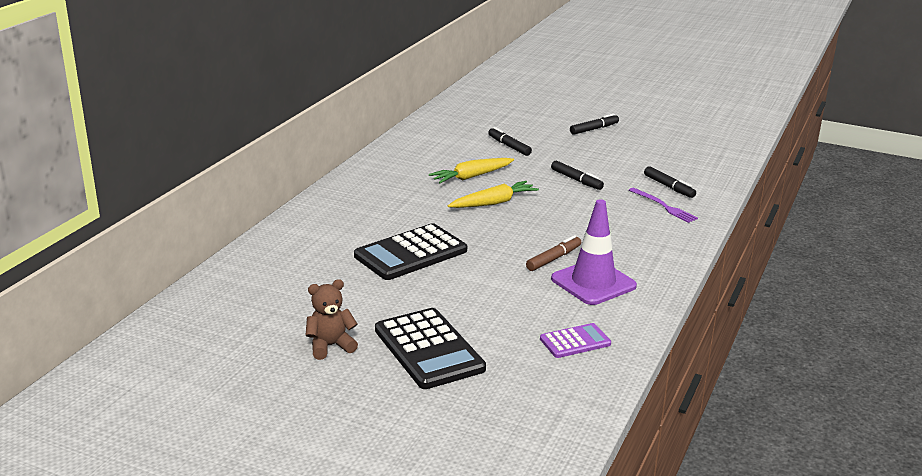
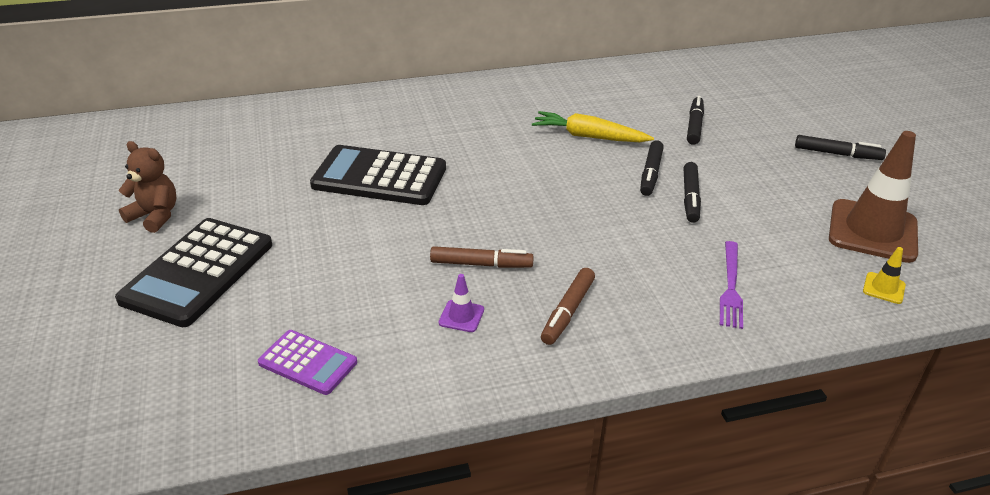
camera: 50 degrees right, 10 degrees up
(493, 203) = (552, 173): yellow carrot -> none
(593, 282) = (461, 316): purple traffic cone -> purple traffic cone, size x0.42
(628, 253) = (567, 312): none -> brown marker
(668, 155) = (872, 231): none -> brown traffic cone
(669, 187) = (789, 268): black marker -> black marker (650, 174)
(711, 175) = (883, 288): none -> yellow traffic cone

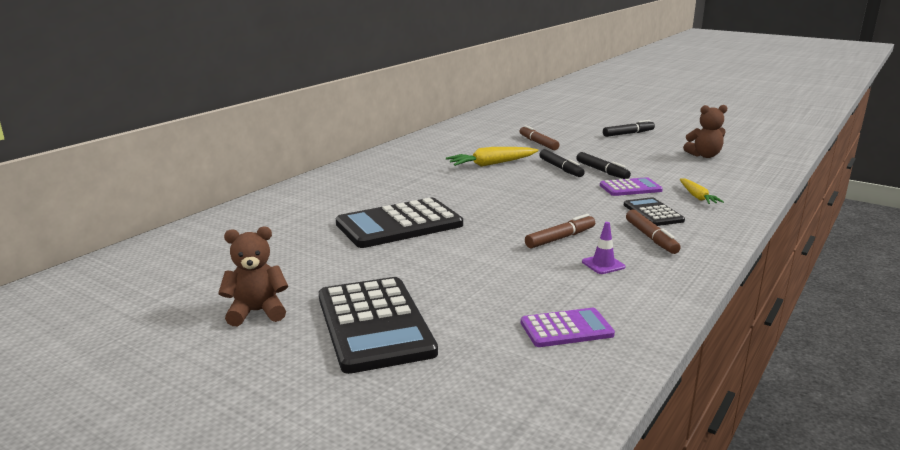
camera: 40 degrees left, 15 degrees down
(634, 282) = (653, 213): none -> black calculator
(676, 236) = (630, 188): none -> purple calculator
(694, 126) = (538, 143): black marker -> brown marker
(731, 287) = (697, 197): purple fork -> yellow carrot
(872, 231) = (704, 156): brown traffic cone -> brown teddy bear
(883, 288) = (752, 173): yellow traffic cone -> none

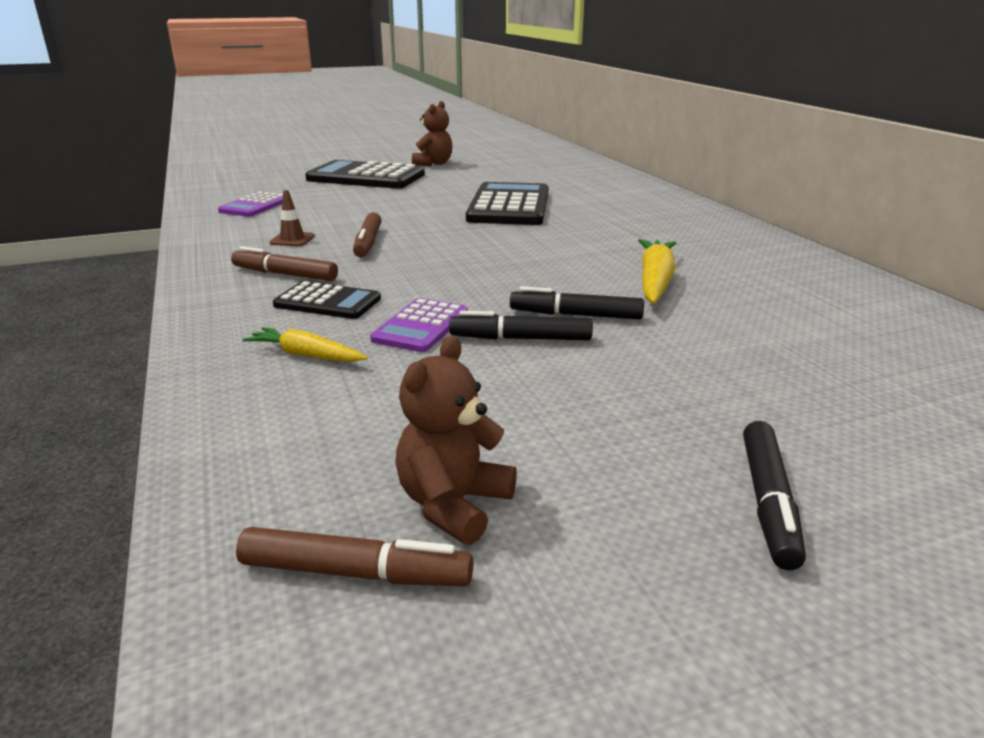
camera: 125 degrees right, 5 degrees up
(538, 143) = (755, 350): brown marker -> brown marker (355, 573)
(603, 264) = (292, 239): purple traffic cone -> brown traffic cone

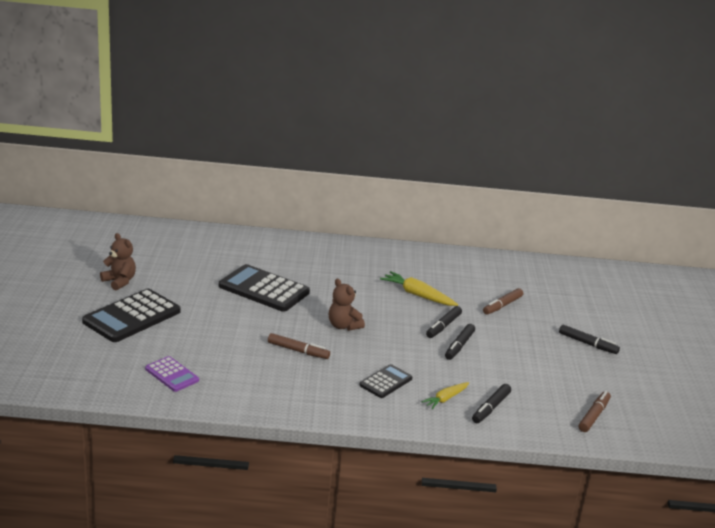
camera: 70 degrees left, 0 degrees up
(285, 274) = (334, 387): brown marker -> brown marker (502, 305)
(292, 239) = (270, 374): brown traffic cone -> none
(299, 405) = (490, 408): none -> black marker
(420, 326) = (432, 365): purple calculator -> none
(453, 505) = (569, 392): brown teddy bear -> brown teddy bear (343, 326)

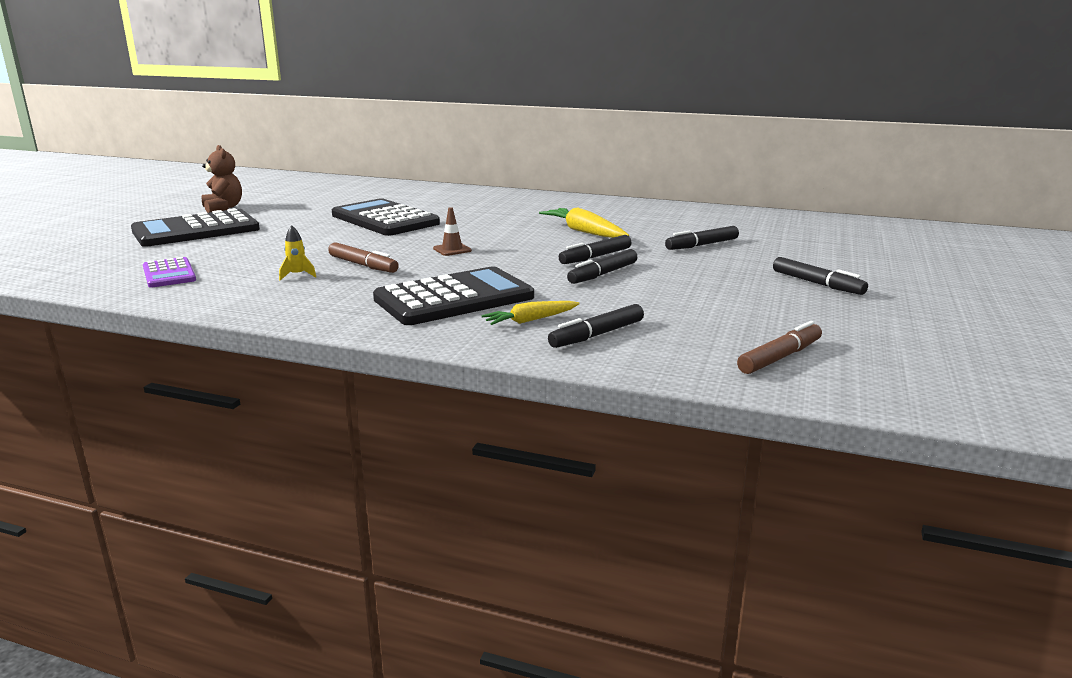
camera: 20 degrees right, 5 degrees down
(264, 367) = (297, 275): none -> yellow rocket
(343, 326) = (452, 250): brown teddy bear -> brown traffic cone
(386, 382) = (454, 298): black calculator -> black calculator, size x1.83
(502, 305) = (702, 245): brown marker -> black marker

